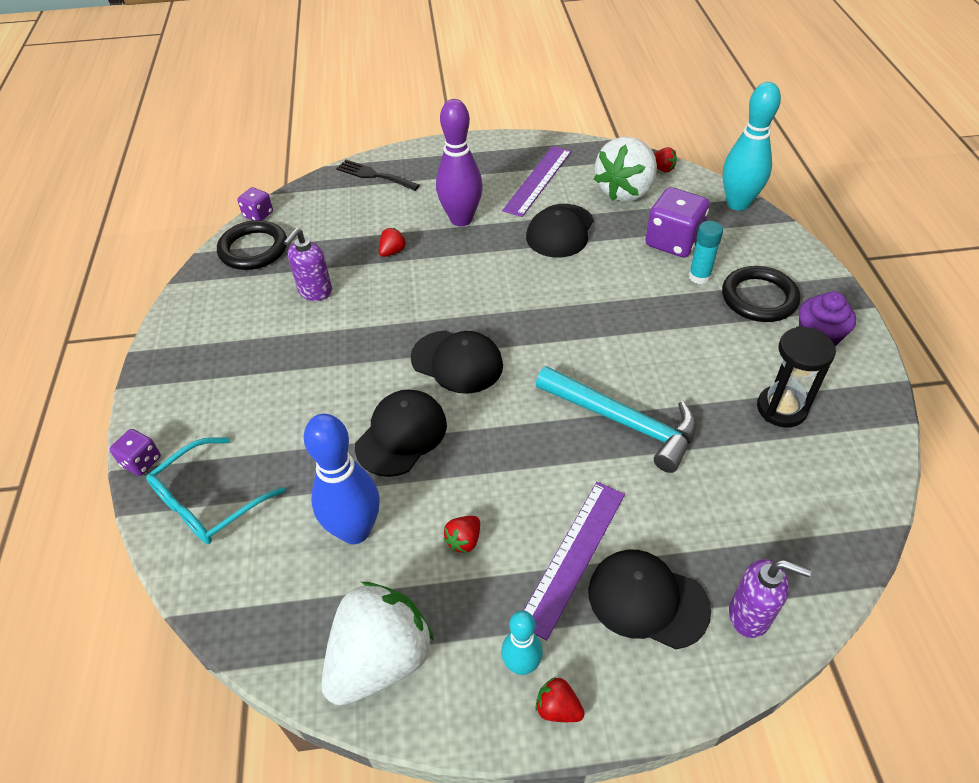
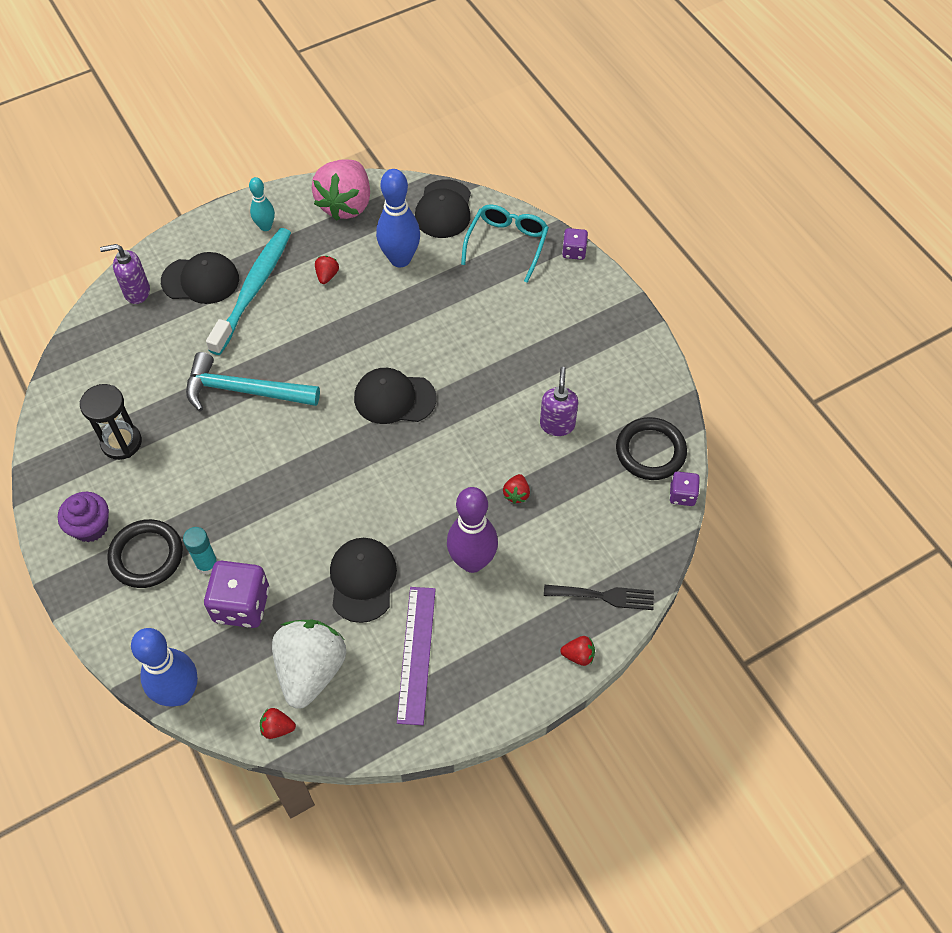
camera: 155 degrees right, 10 degrees up
(380, 659) = (346, 204): white strawberry -> pink strawberry
(401, 435) = (405, 327): black cap -> black cap (444, 209)
(558, 708) = (239, 215): red strawberry -> red strawberry (578, 655)
(573, 556) = (253, 289): purple ruler -> turquoise toothbrush
(737, 203) = (179, 693): turquoise bowling pin -> blue bowling pin

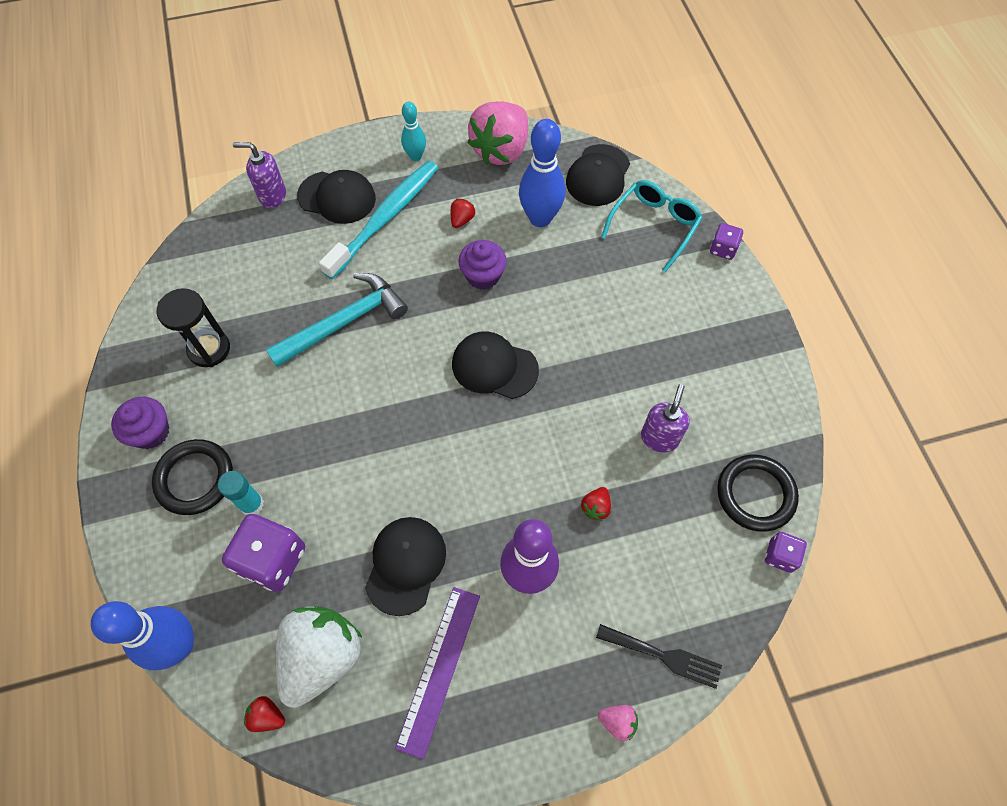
camera: 15 degrees right, 5 degrees up
(244, 390) = (345, 322): turquoise hammer -> turquoise hammer turned 120 degrees clockwise
(361, 321) = (483, 276): none -> purple cupcake
(578, 655) = (617, 722): red strawberry -> pink strawberry

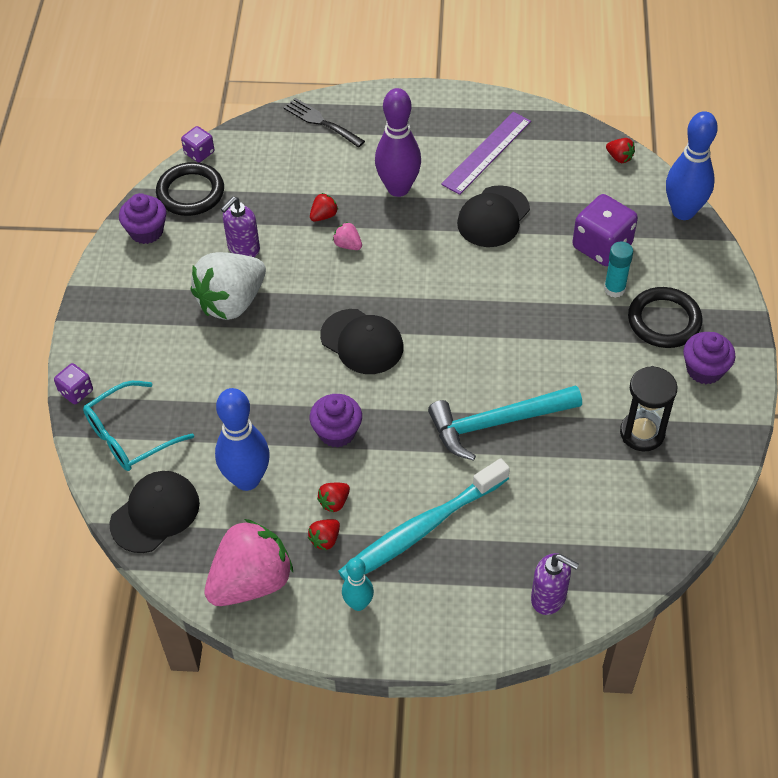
camera: 160 degrees left, 10 degrees down
(322, 657) = (573, 179): white strawberry -> white strawberry (231, 302)
(337, 197) = (470, 573): black cap -> none
(458, 191) = (325, 539): none -> red strawberry
(617, 722) = (371, 99): pink strawberry -> pink strawberry (348, 245)
(769, 429) = (146, 231): none -> purple cupcake

